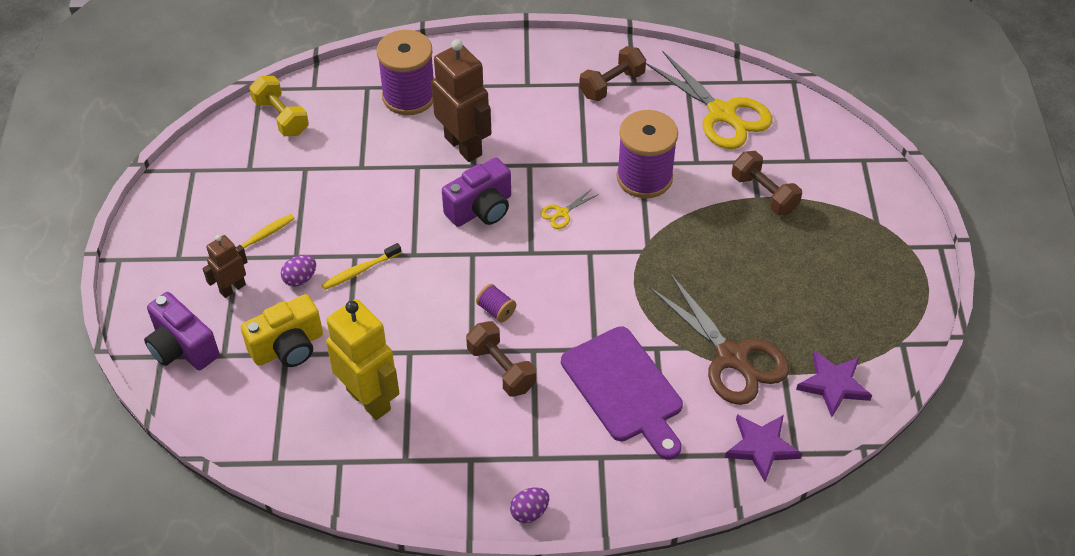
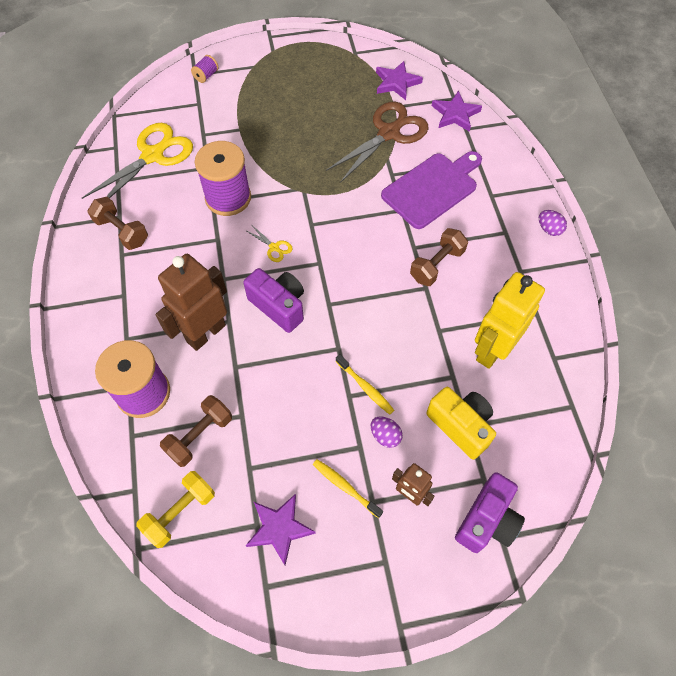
camera: 100 degrees left, 10 degrees up
(239, 184) = (279, 528): none -> purple star
(496, 310) = (383, 277): purple spool -> purple spool (206, 76)
(764, 193) = (235, 125): brown dumbbell -> brown dumbbell (199, 436)

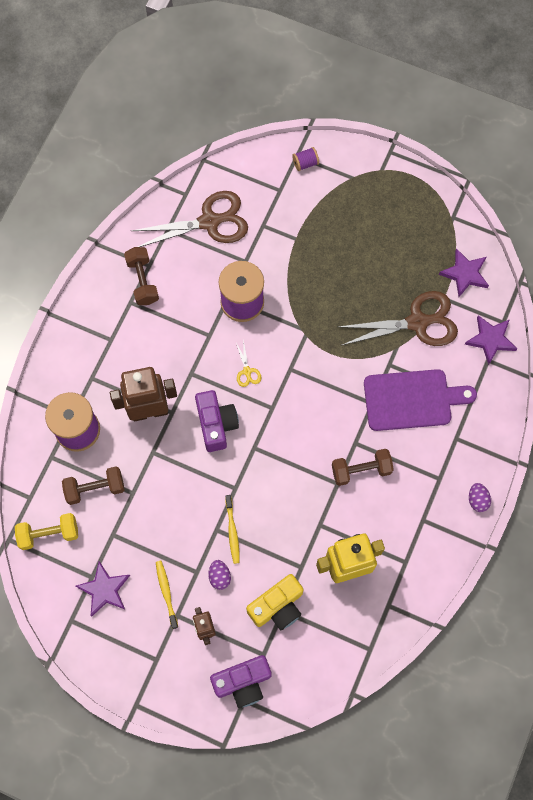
camera: 35 degrees right, 10 degrees up
(153, 155) = (210, 222): yellow scissors -> brown scissors
(460, 426) = (277, 606): yellow camera -> yellow camera turned 60 degrees clockwise

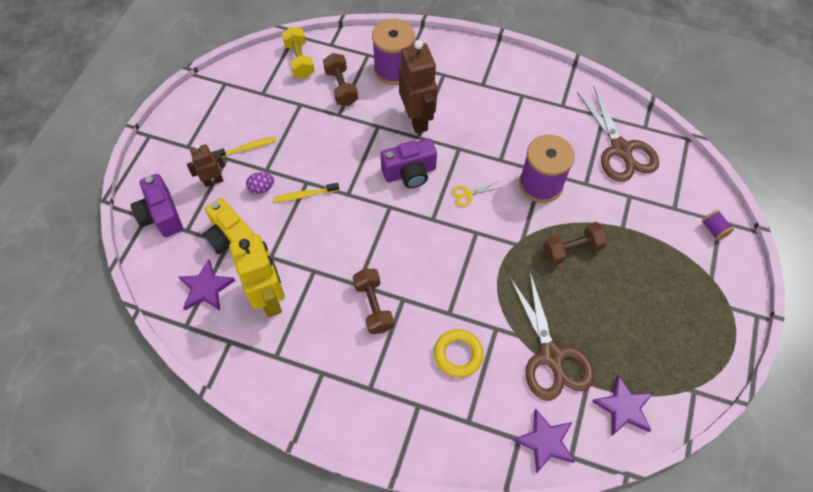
camera: 85 degrees right, 10 degrees down
(104, 589) = (251, 103): purple star -> purple star (206, 288)
(142, 281) = (545, 102): brown dumbbell -> brown dumbbell (572, 249)
(412, 400) = (458, 354): purple cutting board -> yellow ring
(477, 500) = (347, 432): purple egg -> none

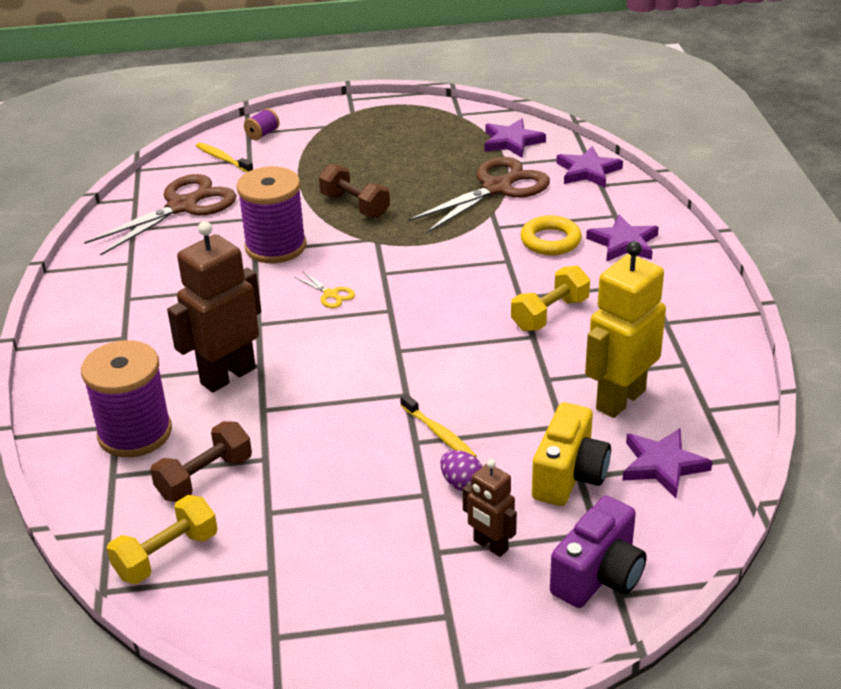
camera: 115 degrees left, 25 degrees down
(247, 148) = (400, 535): yellow toothbrush -> yellow toothbrush (223, 159)
(373, 306) = (550, 314): brown dumbbell -> yellow dumbbell
(410, 173) = (330, 351): purple camera -> none
(427, 404) = (624, 243): none -> purple star

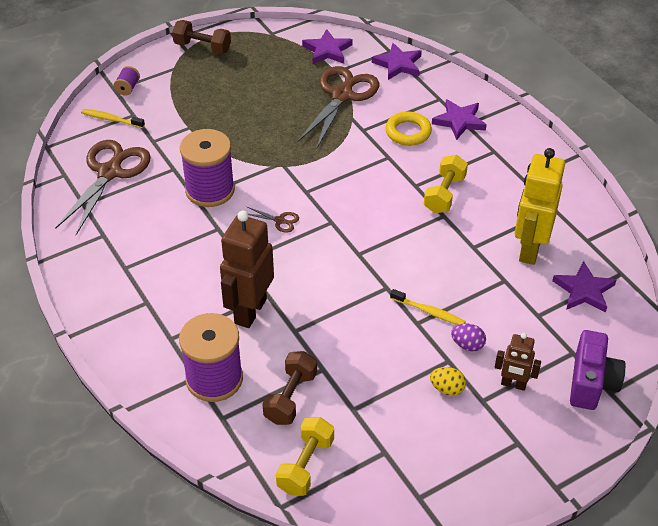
camera: 25 degrees left, 10 degrees up
(331, 294) = (280, 221): yellow scissors -> brown scissors
(355, 205) = (246, 137): brown dumbbell -> brown dumbbell (202, 47)
(400, 525) = (447, 389): none -> yellow egg
(569, 476) = (531, 317): yellow camera -> none

